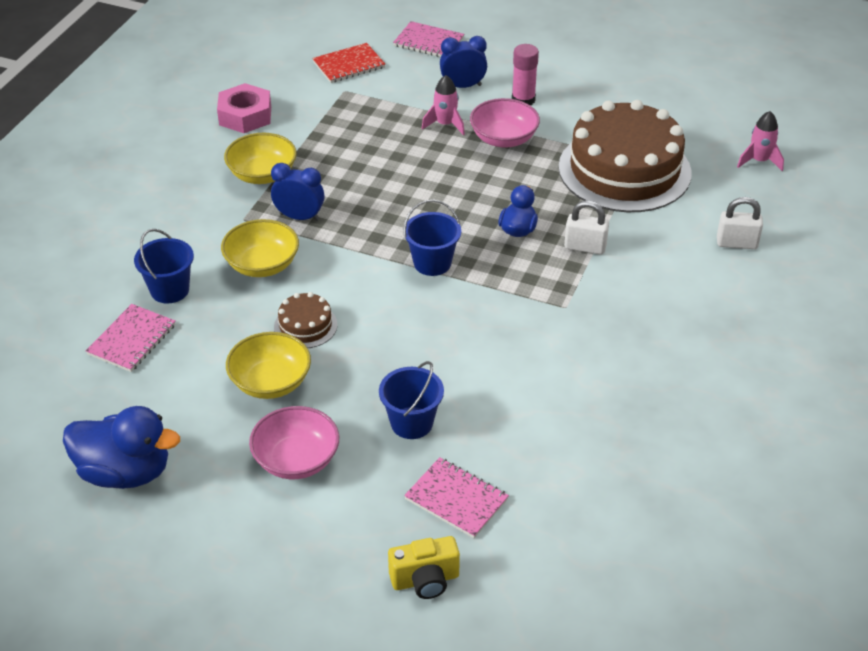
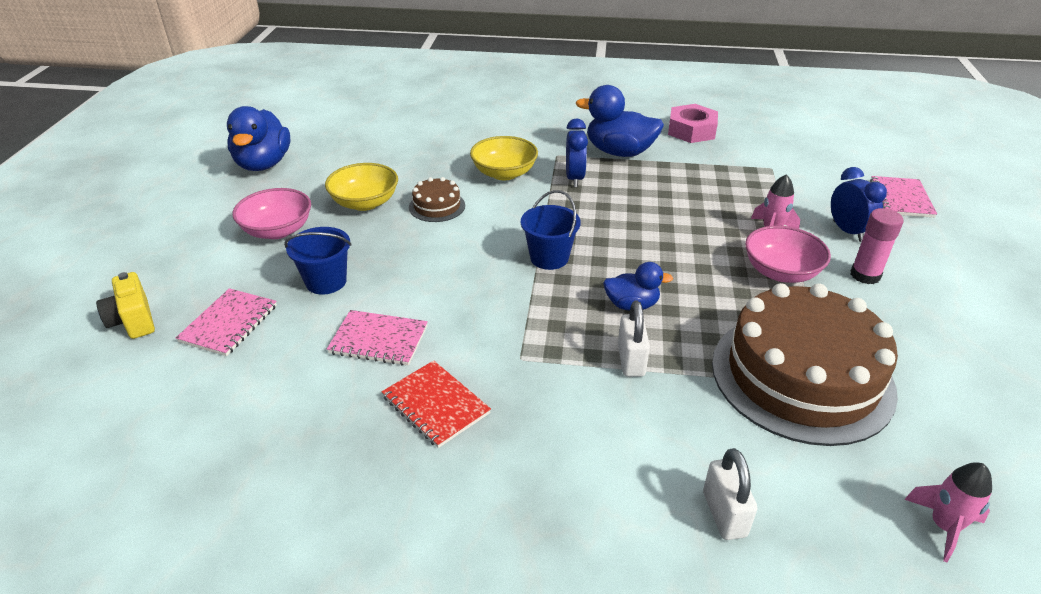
camera: 75 degrees right, 5 degrees down
(132, 340) = (399, 139): pink notebook -> pink notebook (379, 340)
(169, 290) = (458, 142): blue bucket -> none
(262, 174) = (619, 152): yellow bowl -> blue duck
(349, 65) = (813, 163): red notebook -> red notebook (436, 405)

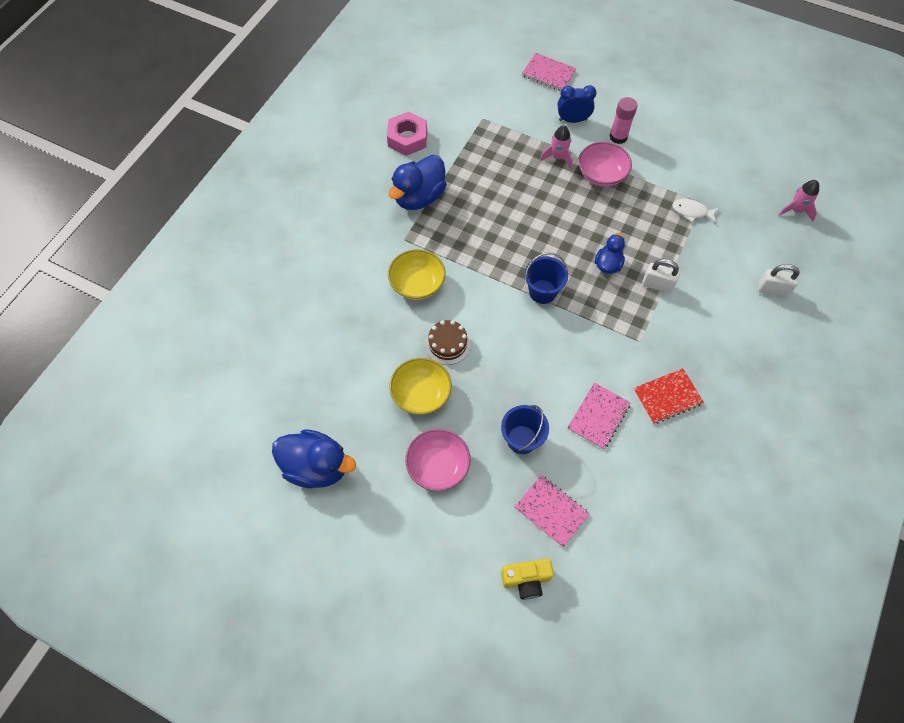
camera: 70 degrees left, 25 degrees up
(574, 178) = (446, 240): blue clock -> none
(802, 376) = (692, 212): brown cake -> white fish

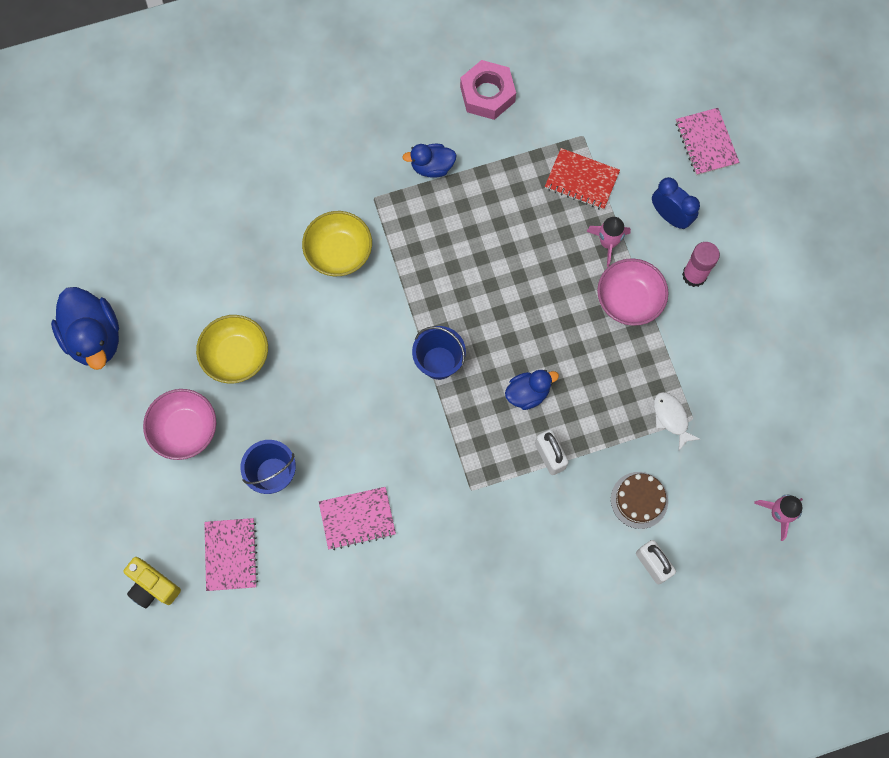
camera: 45 degrees right, 10 degrees up
(419, 197) = (432, 167): blue duck -> blue duck, size x0.58
(447, 343) = (305, 332): brown cake -> brown cake (639, 500)
(667, 397) = (435, 561): red notebook -> red notebook (581, 180)

